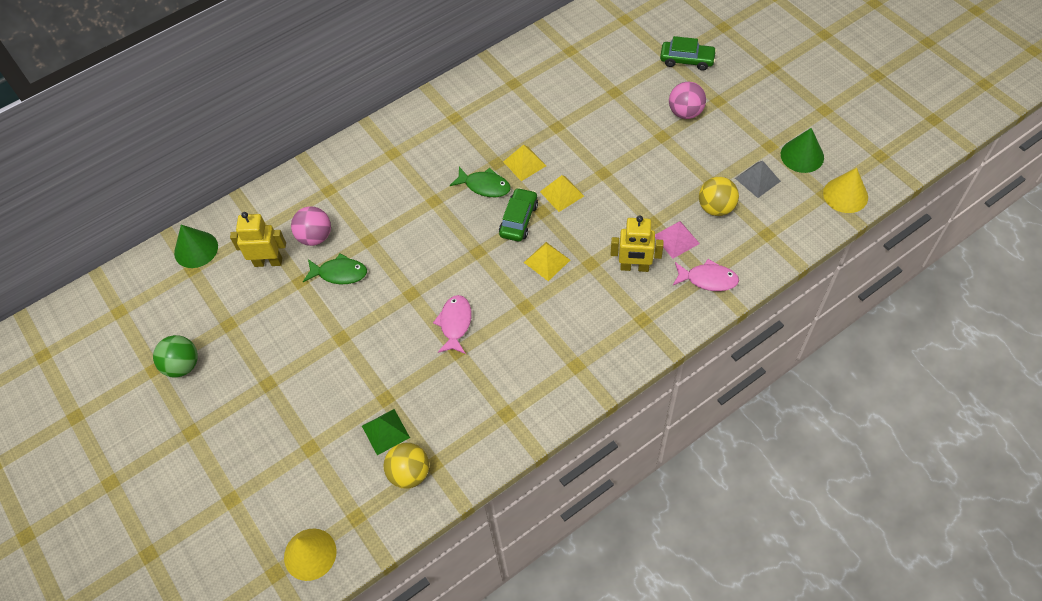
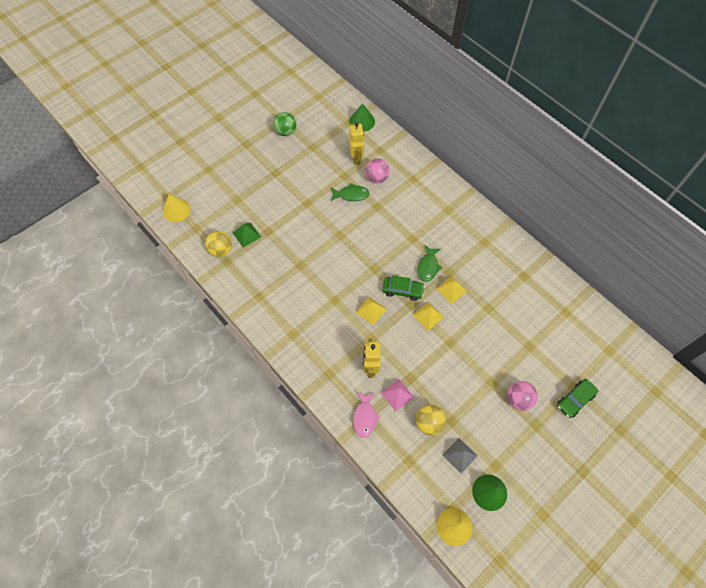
camera: 80 degrees right, 5 degrees up
(339, 273) = (351, 195): green fish -> green fish turned 90 degrees counterclockwise
(455, 324) = (319, 262): pink fish -> none
(687, 60) = (575, 400): green car -> green car turned 45 degrees clockwise

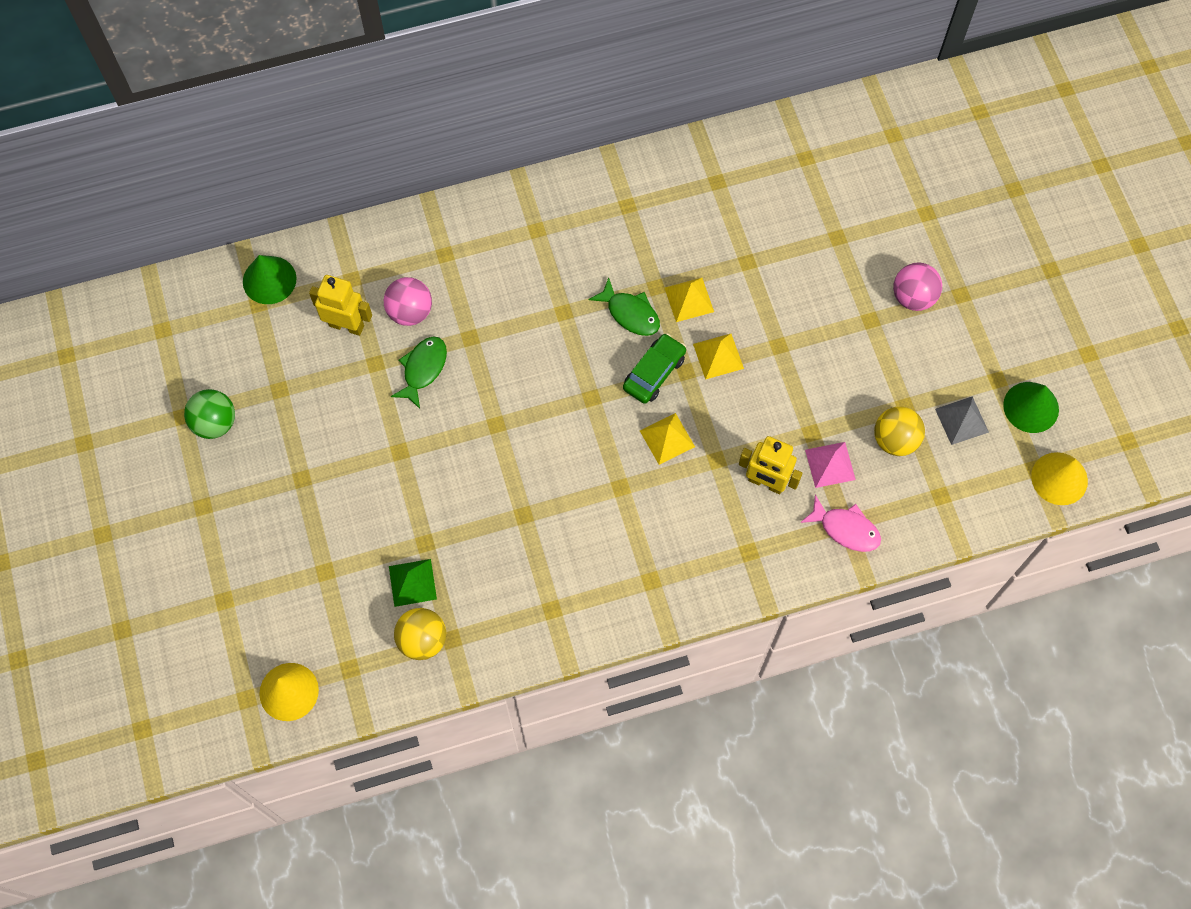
camera: 65 degrees left, 5 degrees up
(575, 400) = (947, 222): green car -> none

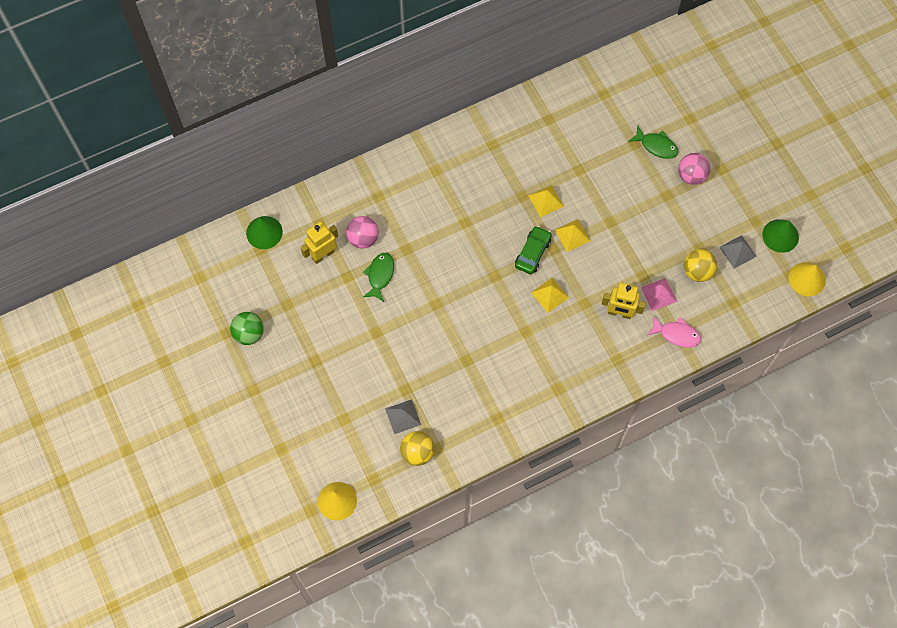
camera: 10 degrees left, 0 degrees up
(346, 325) = (323, 254): yellow robot -> yellow robot turned 45 degrees counterclockwise
(412, 582) = (403, 416): green pyramid -> grey pyramid
(630, 313) = (509, 216): green fish -> green fish (656, 146)

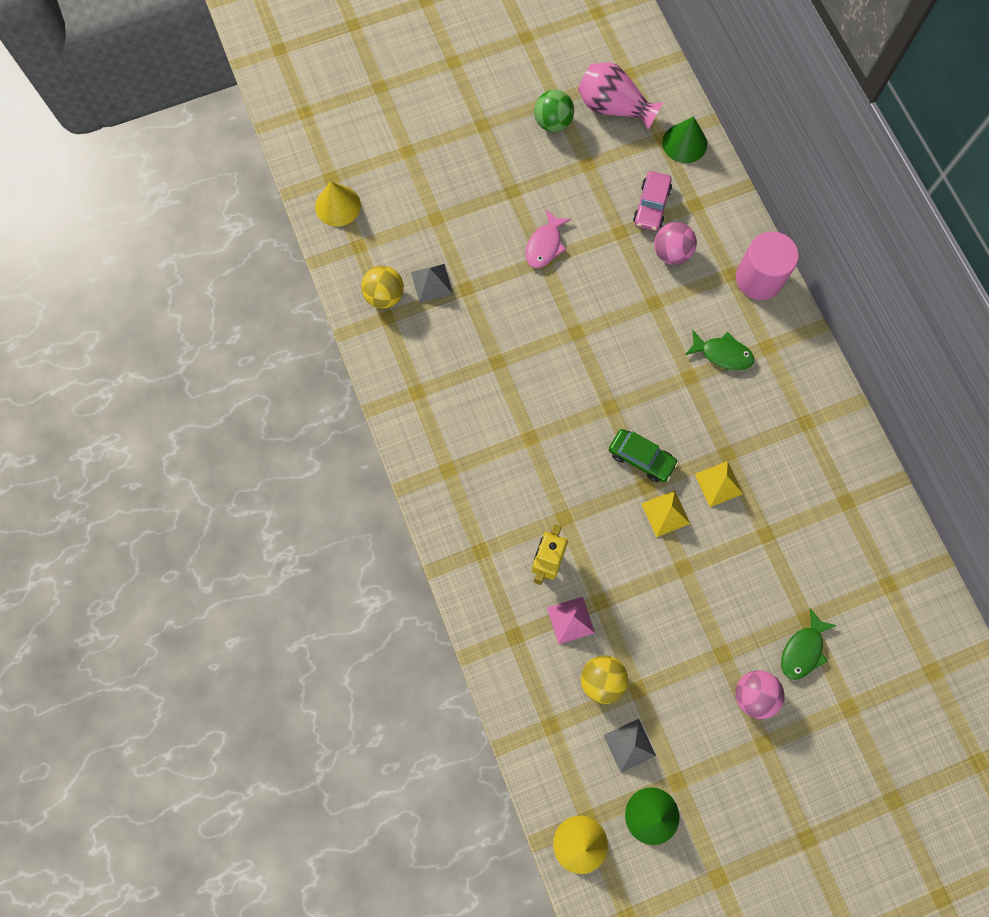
camera: 95 degrees right, 5 degrees up
(233, 287) = (613, 107): none -> pink vase
(323, 254) = (651, 206): yellow robot -> pink car
(380, 177) = (759, 278): none -> pink cylinder
(380, 275) = (619, 269): green fish -> green fish (722, 354)
(550, 294) = (579, 474): yellow pyramid -> none
(676, 334) = (509, 636): pink fish -> pink fish (545, 245)

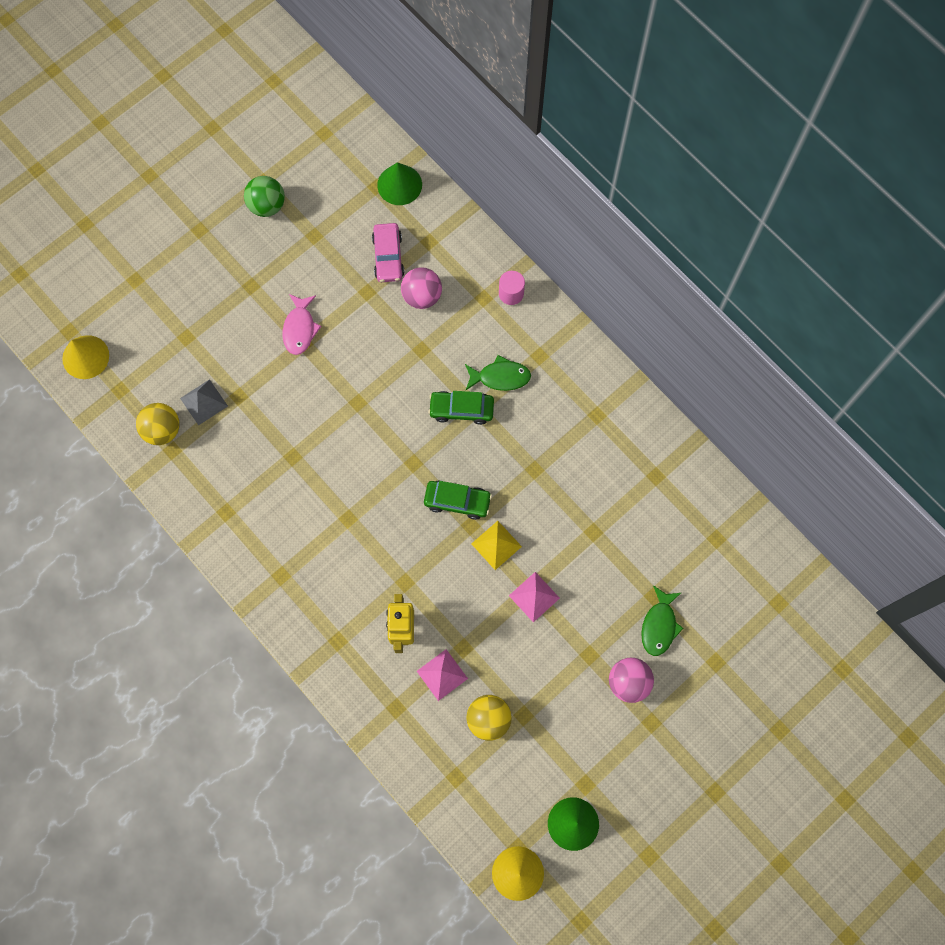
camera: 20 degrees left, 0 degrees up
(613, 107) = (320, 171): pink vase -> none
(629, 745) = (533, 768): grey pyramid -> none
(674, 372) = (461, 410): none -> green car
(686, 576) = (534, 596): none -> pink pyramid
(718, 483) = (535, 500): yellow pyramid -> none
(759, 278) = (511, 293): pink cylinder -> pink cylinder, size x0.54

